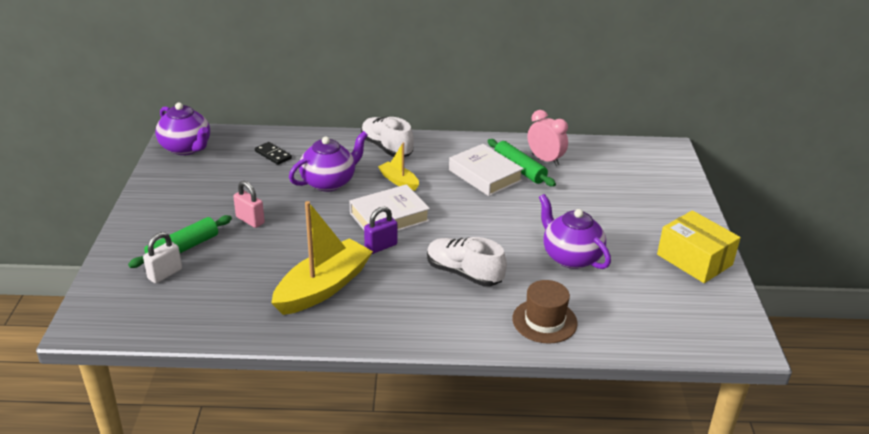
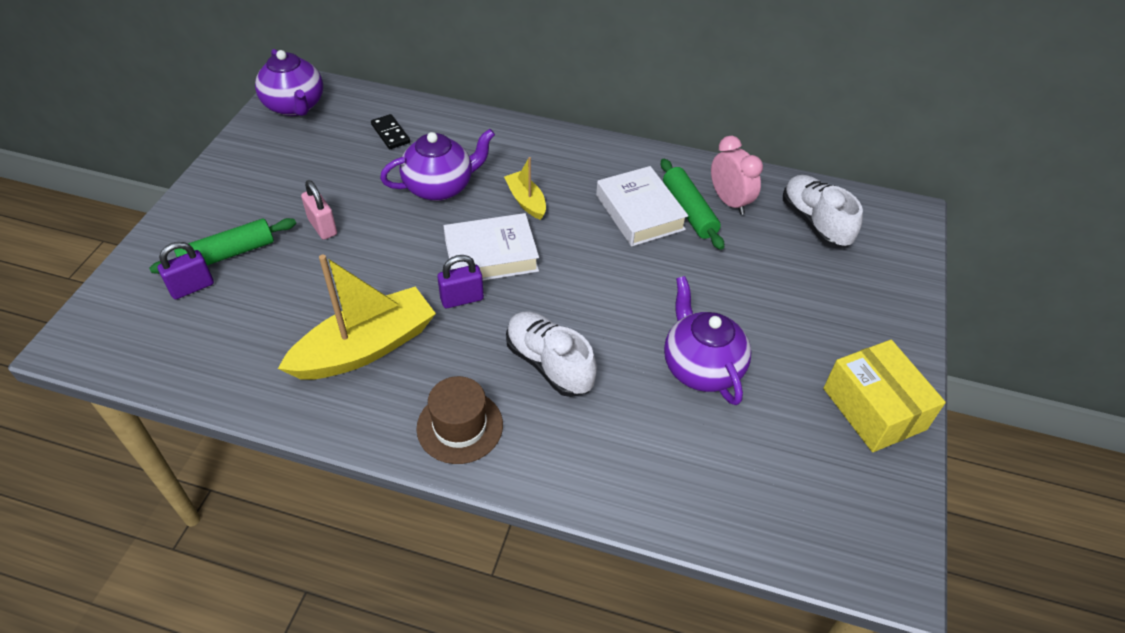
camera: 15 degrees right, 15 degrees up
(165, 274) = (192, 287): white padlock -> purple padlock
(386, 148) = (532, 147): white shoe -> white shoe (815, 222)
(544, 321) = (624, 466): brown hat -> brown hat (460, 426)

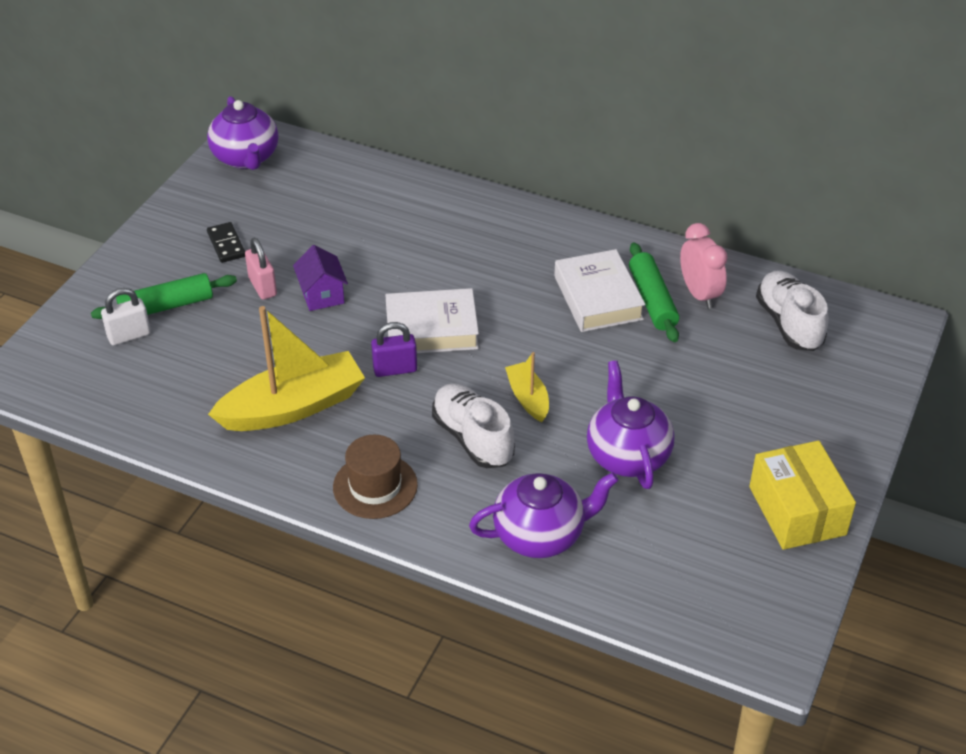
camera: 10 degrees right, 5 degrees down
(192, 287) = (129, 335): purple padlock -> white padlock
(381, 230) = (322, 295): none -> purple house
(390, 133) = (344, 195): black domino -> black domino (226, 244)
(440, 187) = (389, 255): purple teapot -> purple teapot (540, 535)
(526, 201) = (478, 277): yellow boat -> yellow boat (528, 398)

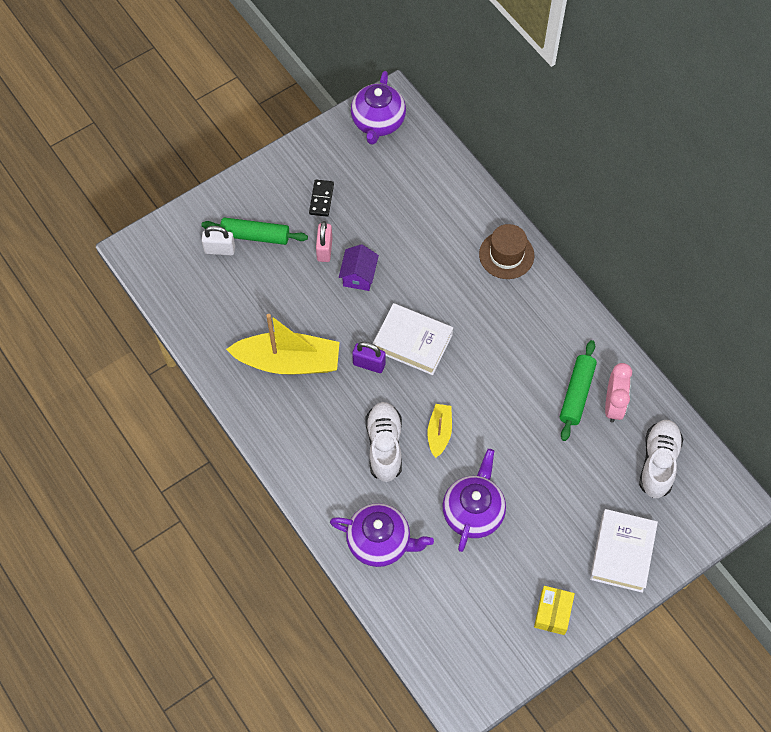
camera: 30 degrees right, 20 degrees up
(375, 486) = (303, 451): brown hat -> brown hat (506, 255)
(598, 298) = (541, 372): white book -> white book (622, 553)
(797, 510) = (553, 613): yellow box -> yellow box, size x0.62

